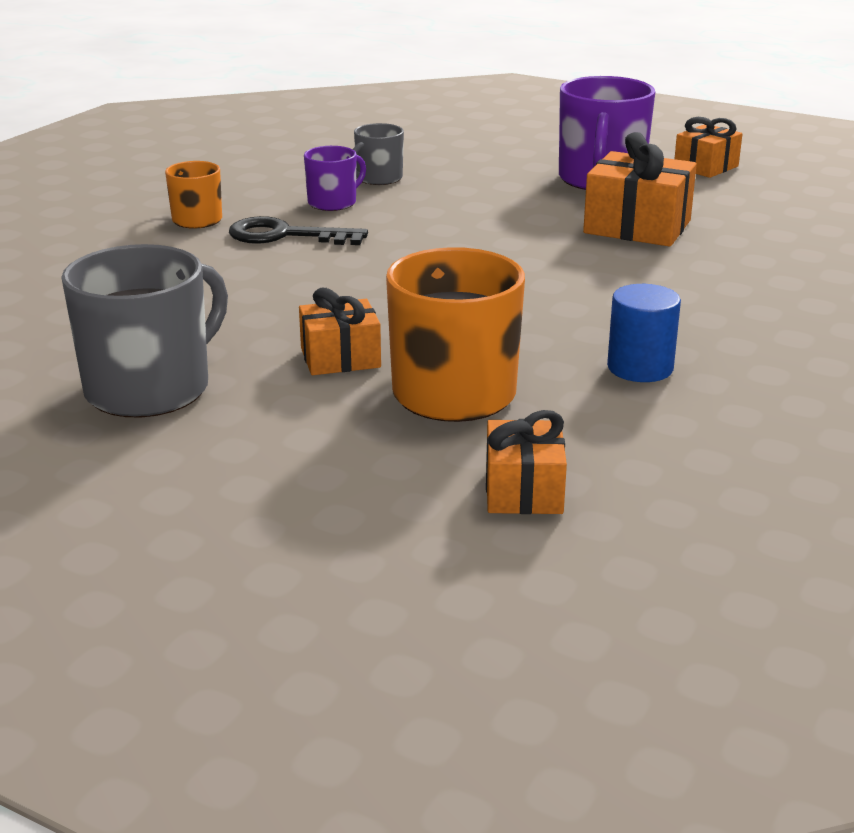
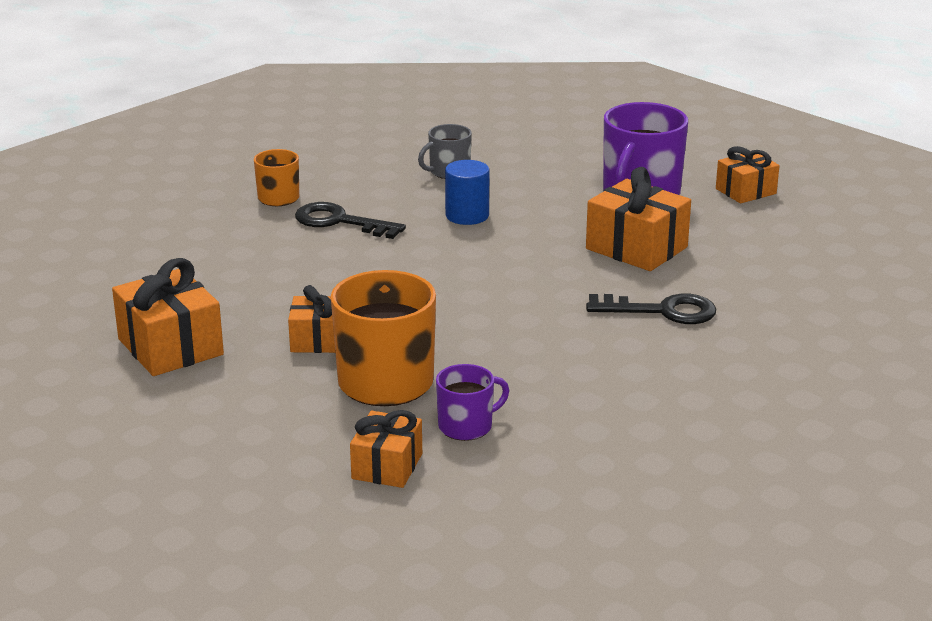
camera: 15 degrees right, 0 degrees up
(150, 388) = (170, 347): grey mug -> orange gift
(333, 202) = (396, 193): purple mug -> purple mug (466, 426)
(640, 368) = (542, 380): blue cylinder -> blue cylinder (467, 215)
(715, 282) = (662, 311): none -> black key

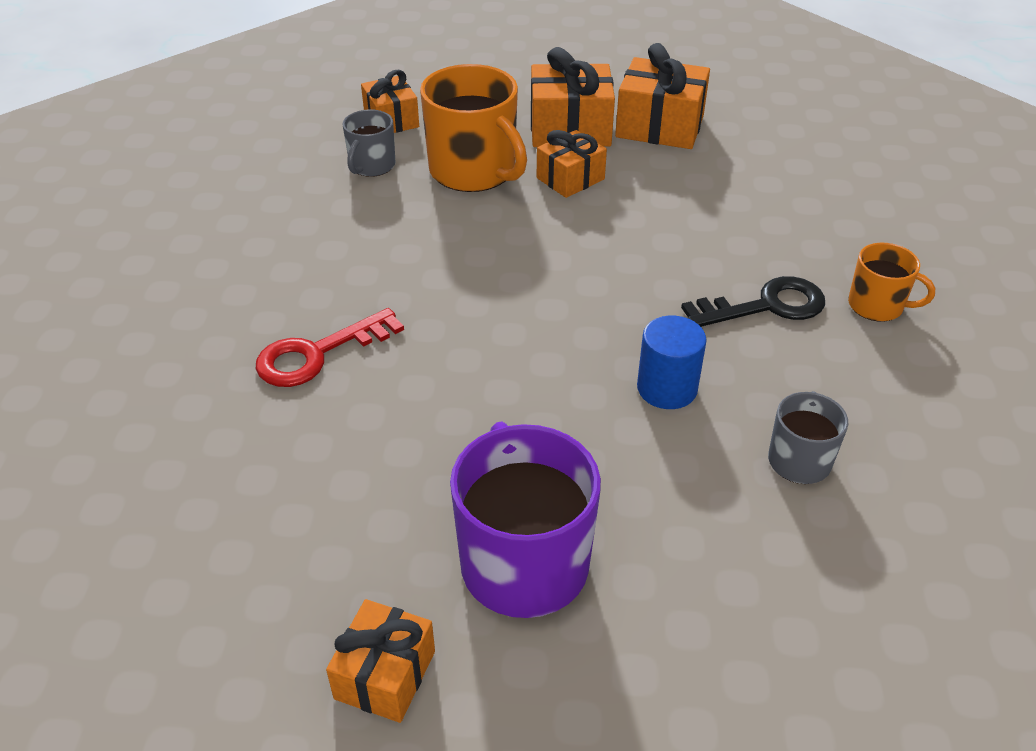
camera: 140 degrees right, 15 degrees up
(466, 426) = (371, 166): purple mug -> grey mug
(636, 248) = (428, 440): orange gift -> orange gift (570, 129)
(662, 311) = (317, 354): black key -> red key

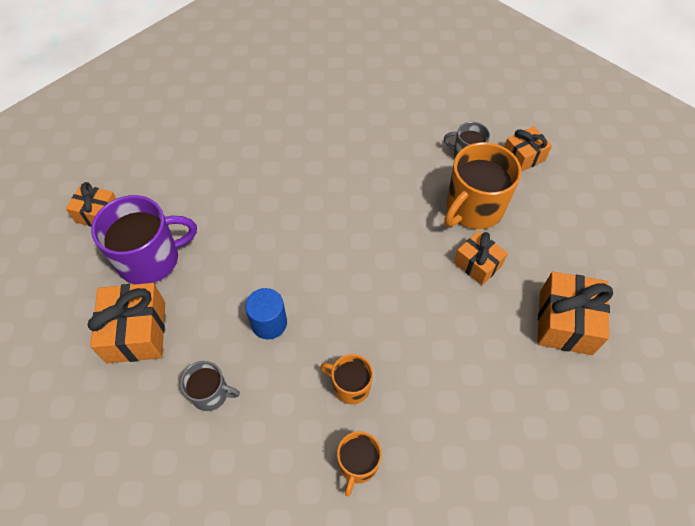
camera: 85 degrees right, 15 degrees up
(317, 354) = (291, 158): red key -> none
(570, 129) = (543, 261): orange gift -> orange gift (136, 332)
(766, 306) = (350, 386): black key -> orange mug

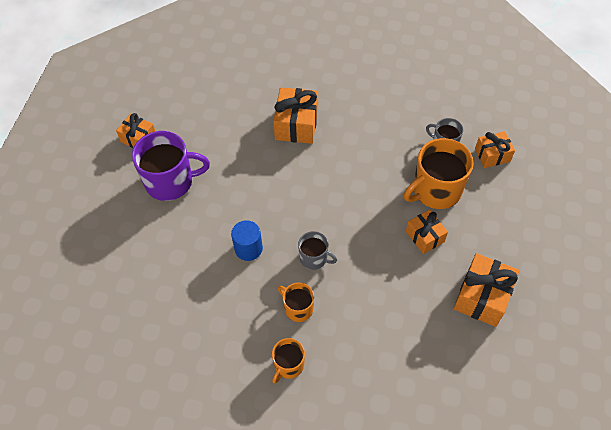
camera: 15 degrees right, 0 degrees up
(136, 332) = (149, 234): orange gift -> orange gift (296, 125)
(211, 393) = (193, 291): grey mug -> grey mug (314, 258)

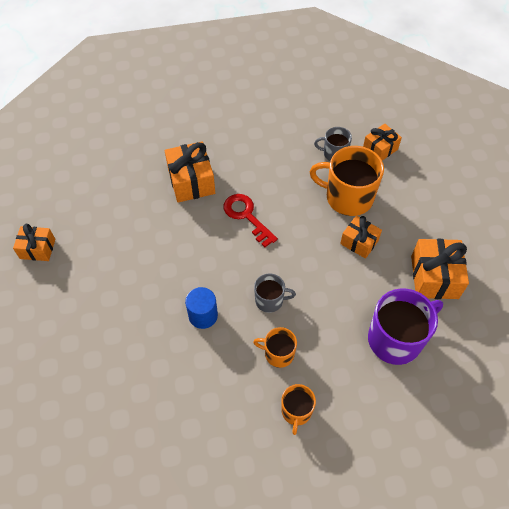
camera: 25 degrees left, 0 degrees up
(170, 181) = (92, 279): purple mug -> purple mug (396, 339)
(331, 174) = (246, 216): none -> red key
(435, 190) = (348, 197): orange mug -> orange mug turned 75 degrees clockwise

